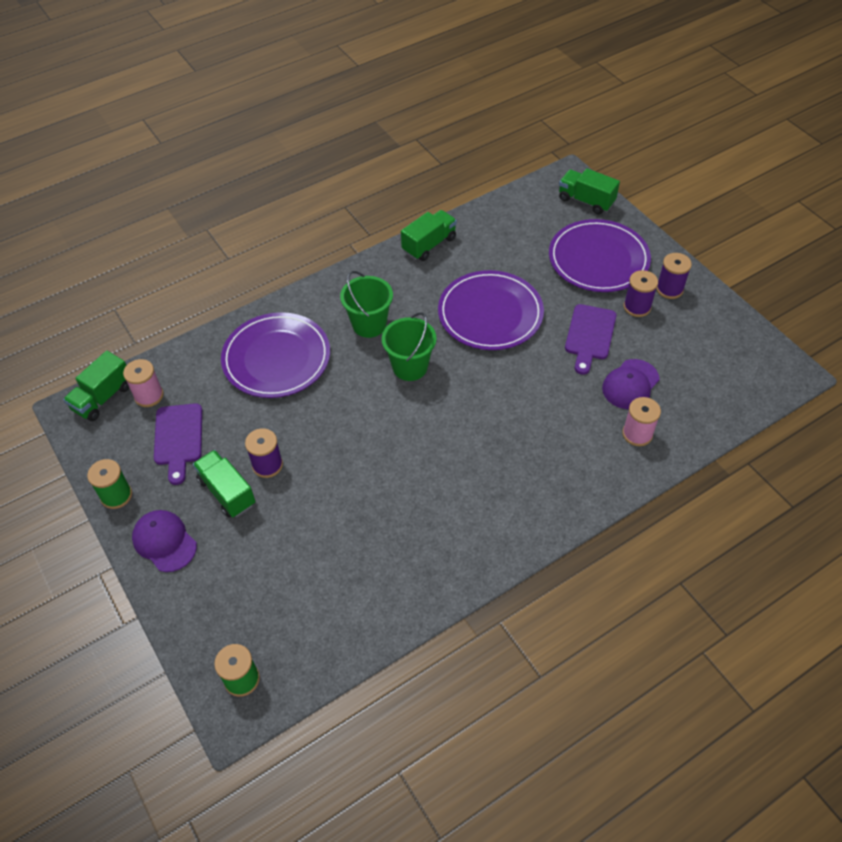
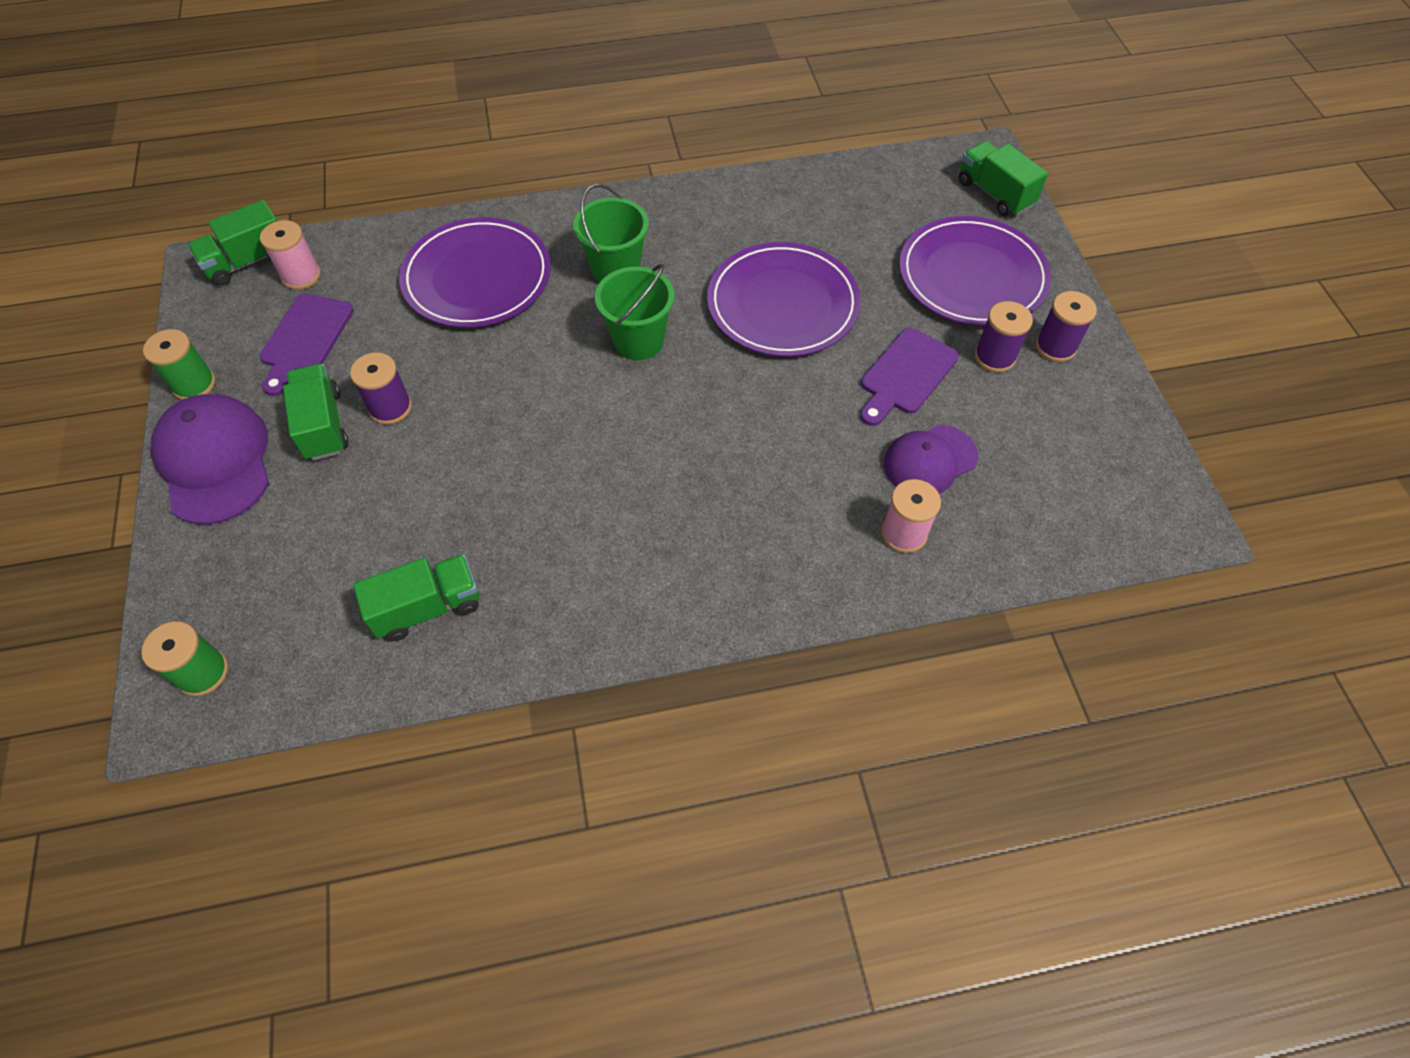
camera: 20 degrees right, 5 degrees up
(164, 541) = (215, 461): purple cap -> purple cap, size x1.52
(429, 245) = (749, 192): green truck -> green truck (427, 608)

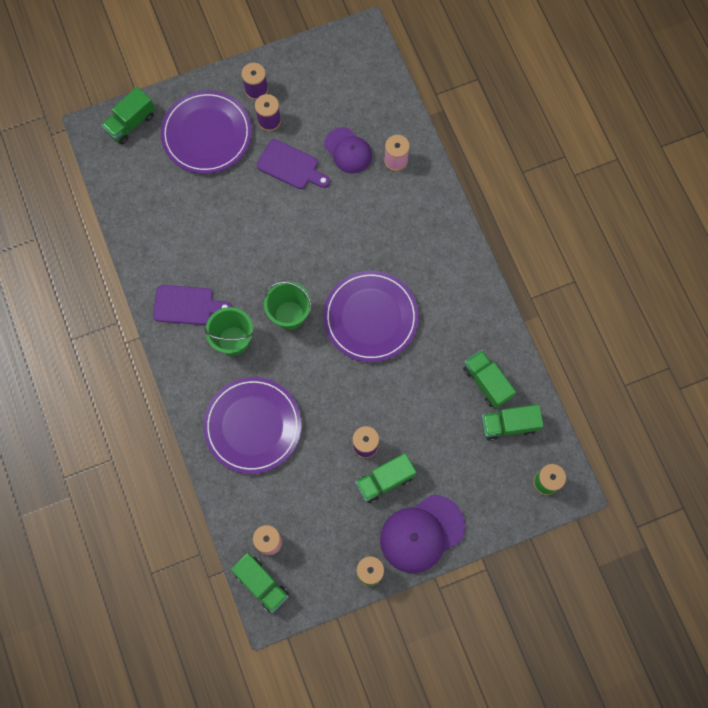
camera: 100 degrees left, 15 degrees up
(305, 339) = (322, 518): purple cutting board -> purple cutting board (187, 305)
(335, 630) = (509, 425): none -> green truck
(782, 304) = (246, 238): purple plate -> purple plate (370, 317)

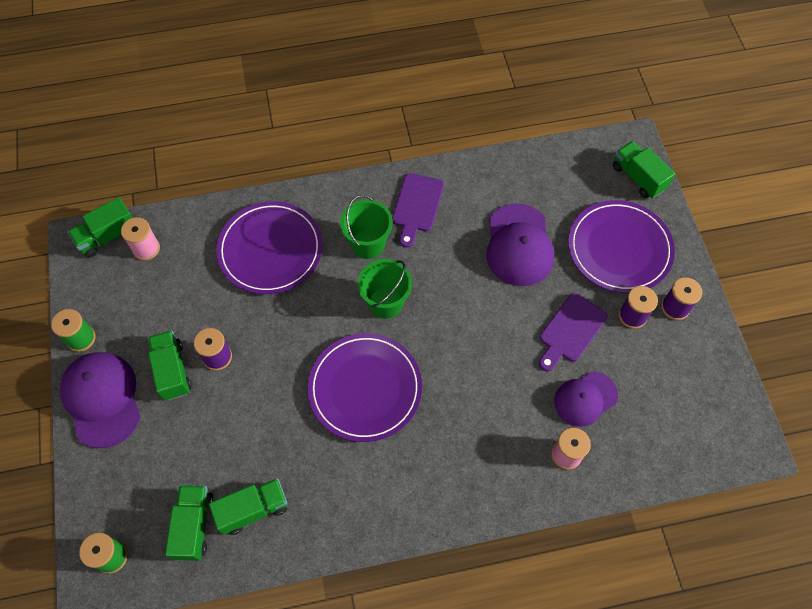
camera: 100 degrees right, 10 degrees down
(215, 214) = (519, 245): none -> purple cap

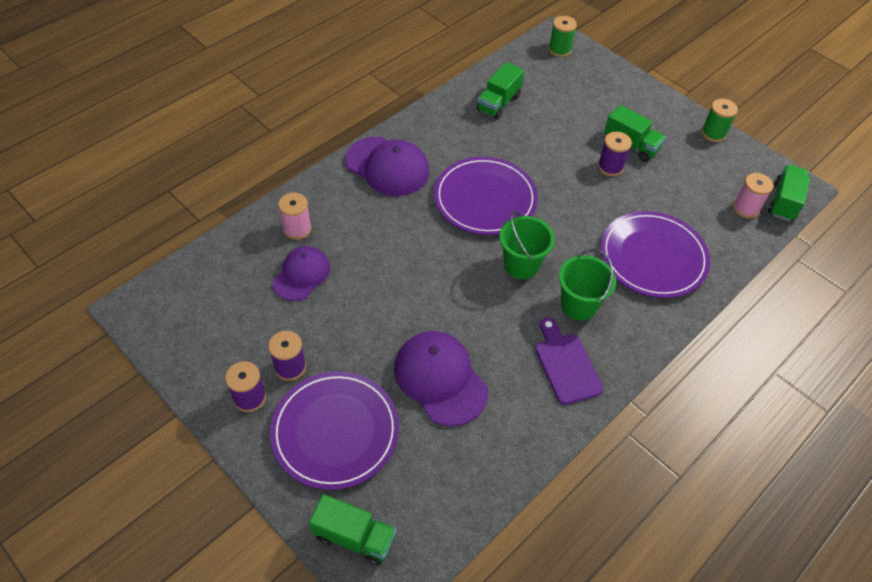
camera: 145 degrees right, 10 degrees down
(102, 399) = (656, 110): purple cap -> purple cap (387, 166)
(194, 525) = (527, 81): green truck -> none
(570, 330) = (344, 323): purple cutting board -> none

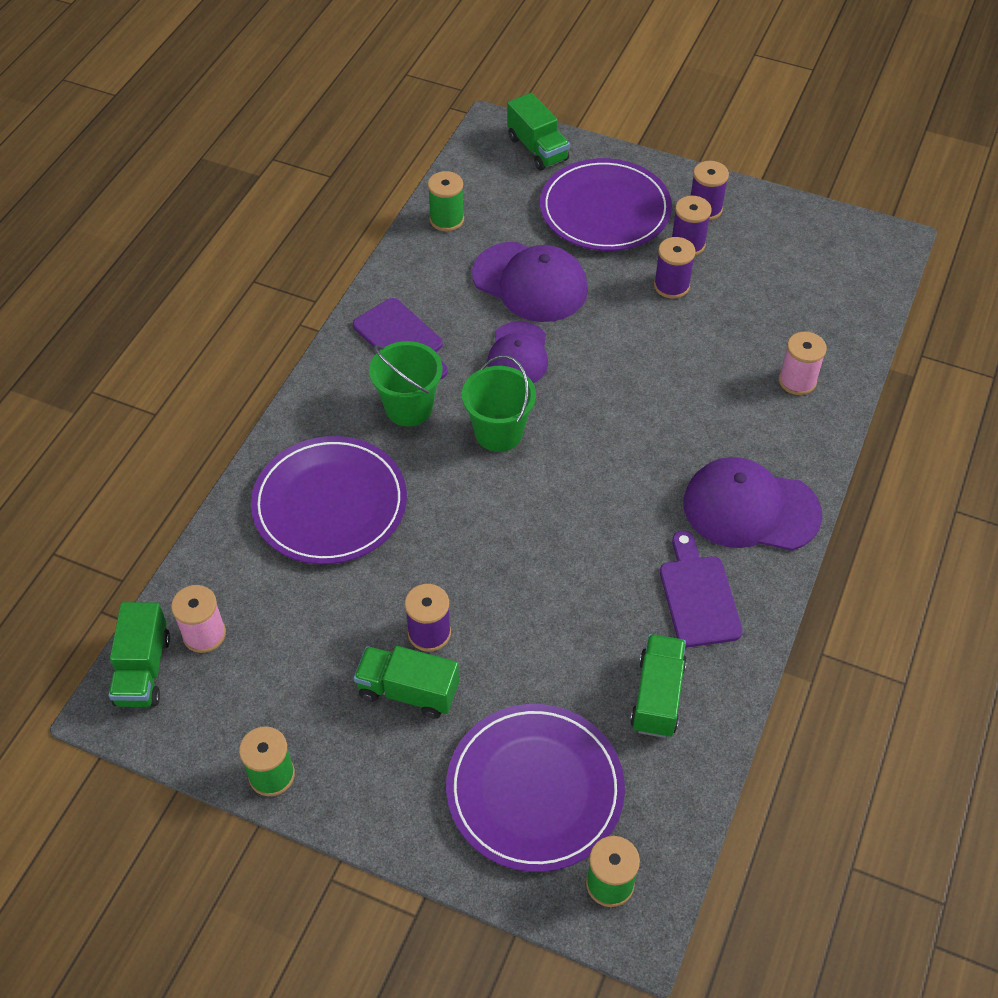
camera: 160 degrees right, 0 degrees up
(301, 275) = (748, 332): purple cap -> purple cap (518, 354)
(330, 333) = (671, 286): none -> purple spool
(354, 537) = (537, 149): green truck -> green truck turned 120 degrees counterclockwise
(448, 136) = (698, 596): none -> purple cutting board
(483, 477) = (446, 219): none -> green spool
(485, 199) = (589, 508): purple plate -> purple plate (535, 789)

